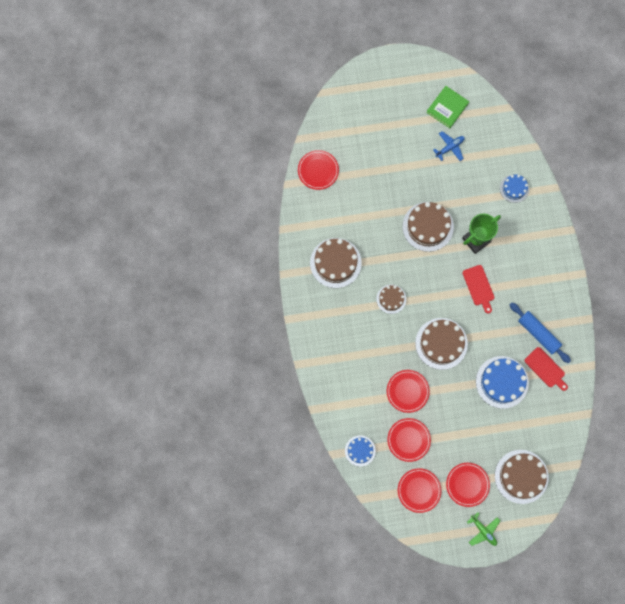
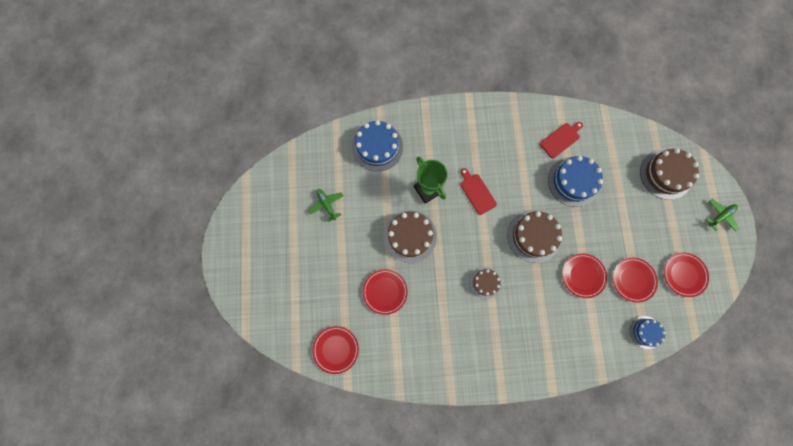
camera: 85 degrees left, 0 degrees up
(335, 263) = (442, 339): brown cake -> none
(447, 108) = (283, 202): green book -> none
(450, 147) = (327, 205): blue plane -> green plane
(467, 484) = (676, 226): red plate -> red plate (385, 291)
(479, 287) = (477, 192): red cutting board -> red cutting board turned 105 degrees counterclockwise
(514, 188) = (377, 147): blue cake -> blue cake, size x1.73
(538, 334) = (526, 142): blue rolling pin -> none

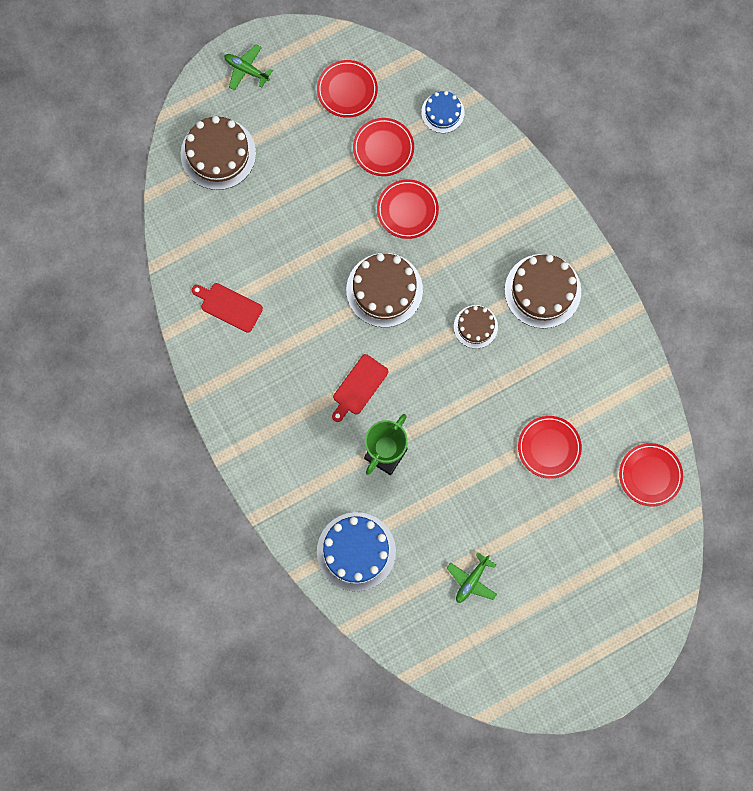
camera: 115 degrees left, 0 degrees up
(410, 236) = (461, 449): brown cake -> brown cake (542, 291)
(573, 181) = (283, 267): blue cake -> none

